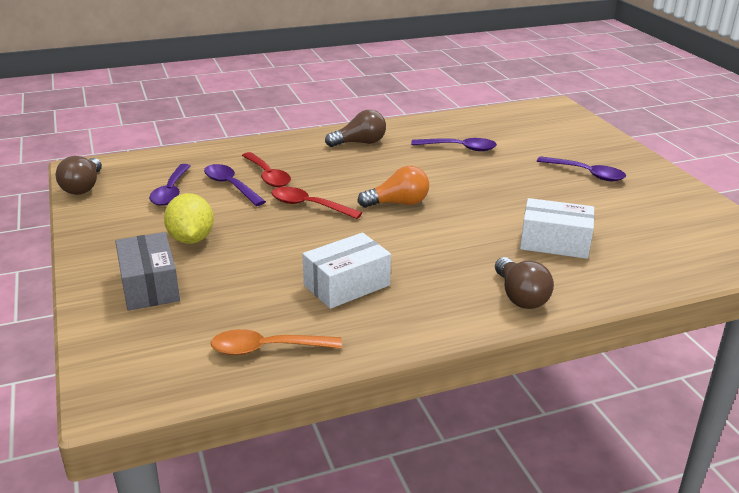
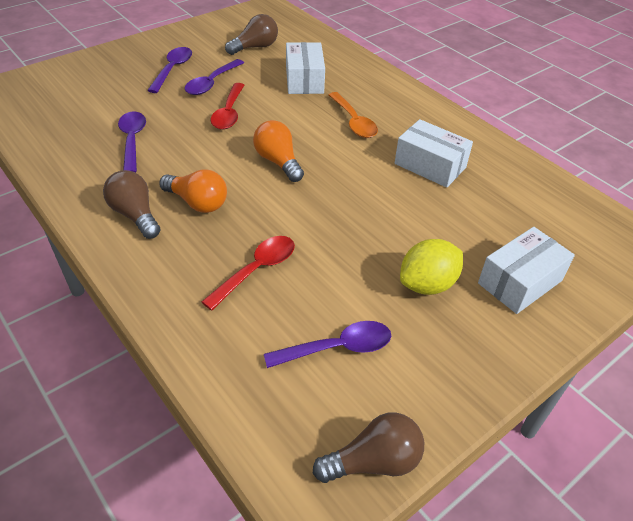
camera: 110 degrees left, 15 degrees up
(149, 286) = (520, 282): grey box -> white box
(230, 186) = (296, 295): purple spoon -> purple spoon (211, 83)
(267, 348) = (533, 186): orange spoon -> orange spoon (354, 122)
(309, 206) = (312, 218): red spoon -> red spoon (229, 113)
(360, 164) = (197, 203): none -> orange light bulb
(520, 296) = (387, 90): brown light bulb -> brown light bulb (255, 47)

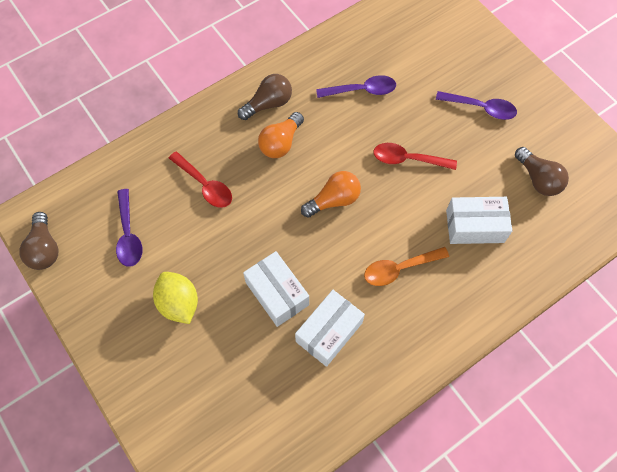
camera: 95 degrees right, 20 degrees up
(211, 83) = (459, 142): purple spoon -> none
(520, 282) = (174, 378): white box -> white box (277, 293)

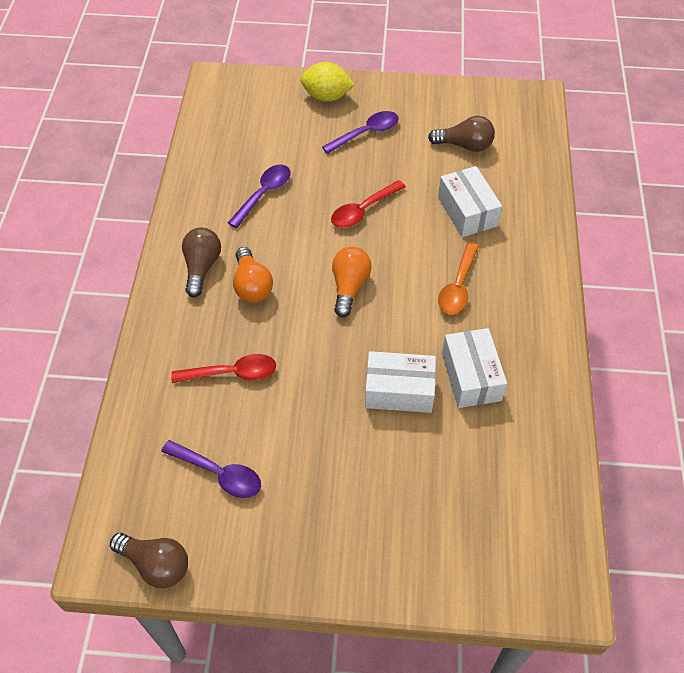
camera: 50 degrees left, 10 degrees down
(179, 303) = (335, 478): yellow lemon -> yellow lemon (326, 96)
(475, 226) = (467, 211): white box -> white box turned 60 degrees counterclockwise

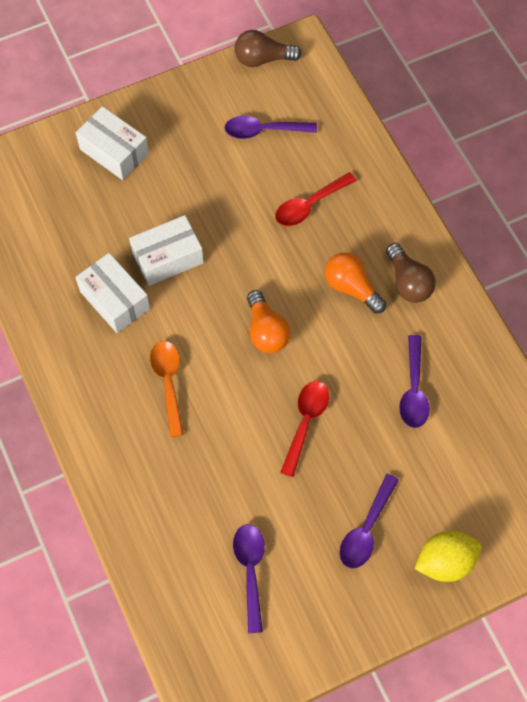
camera: 150 degrees right, 10 degrees up
(464, 145) = (250, 571): brown light bulb -> purple spoon
(467, 211) = (203, 477): white box -> white box (114, 151)

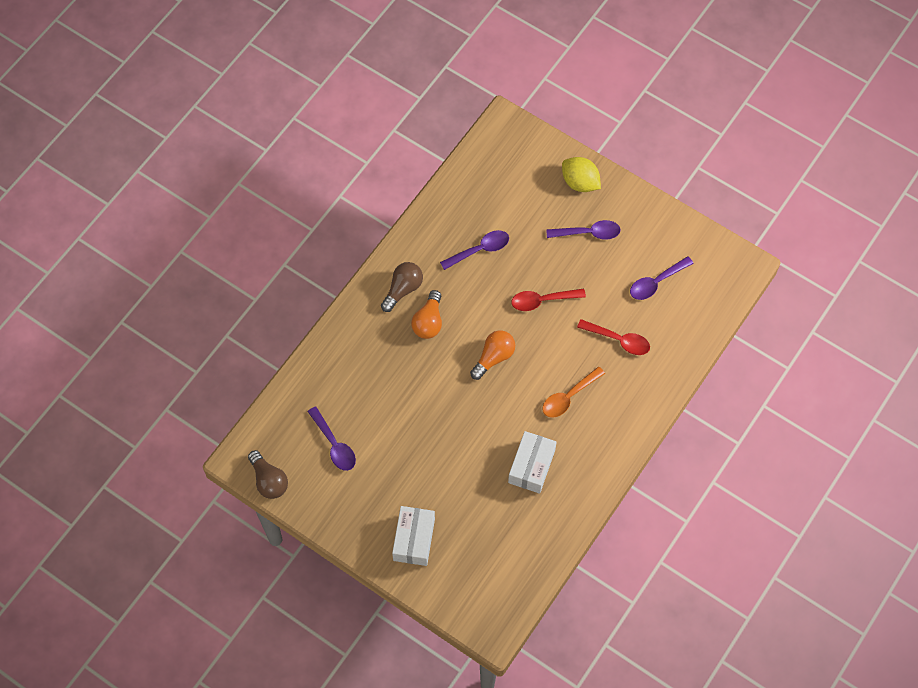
camera: 120 degrees left, 0 degrees up
(168, 258) = (478, 450): white box -> none
(309, 205) = (379, 381): red spoon -> red spoon (618, 340)

